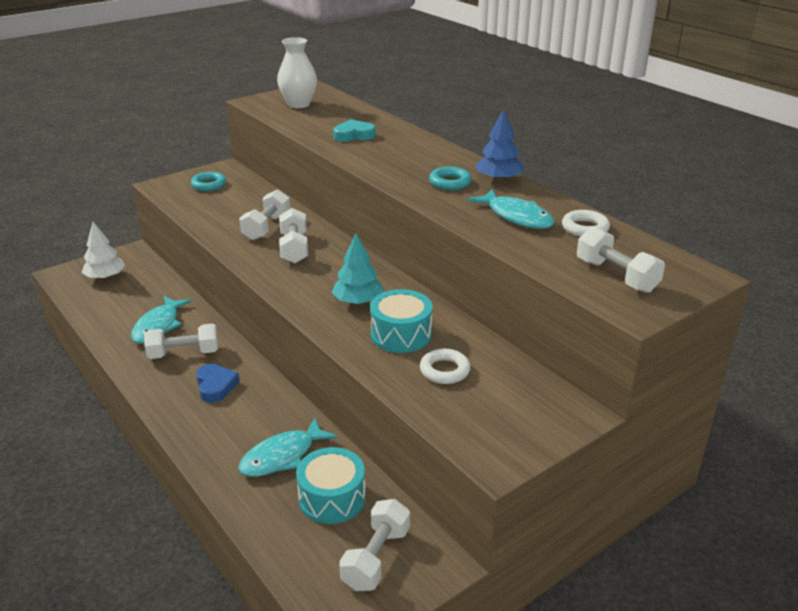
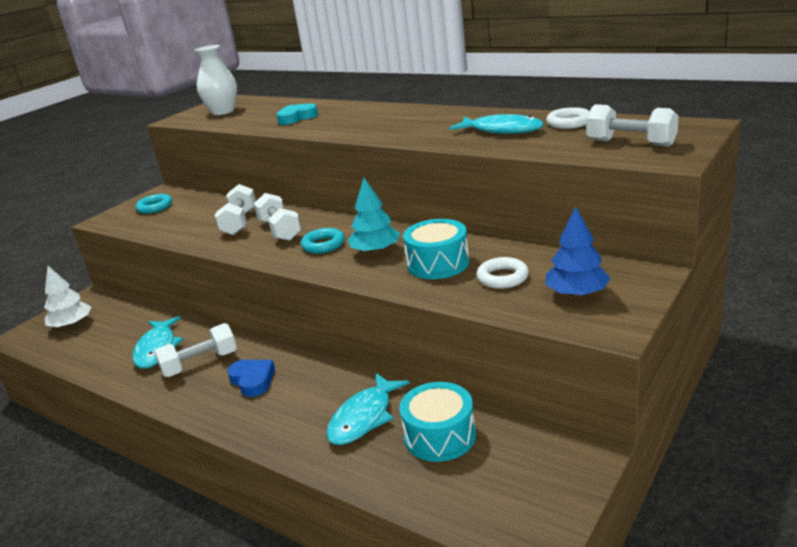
camera: 15 degrees left, 5 degrees down
(376, 558) = (521, 471): white dumbbell -> none
(450, 182) = (418, 125): turquoise ring -> turquoise ring (323, 245)
(498, 179) = (460, 113): blue tree -> blue tree (577, 293)

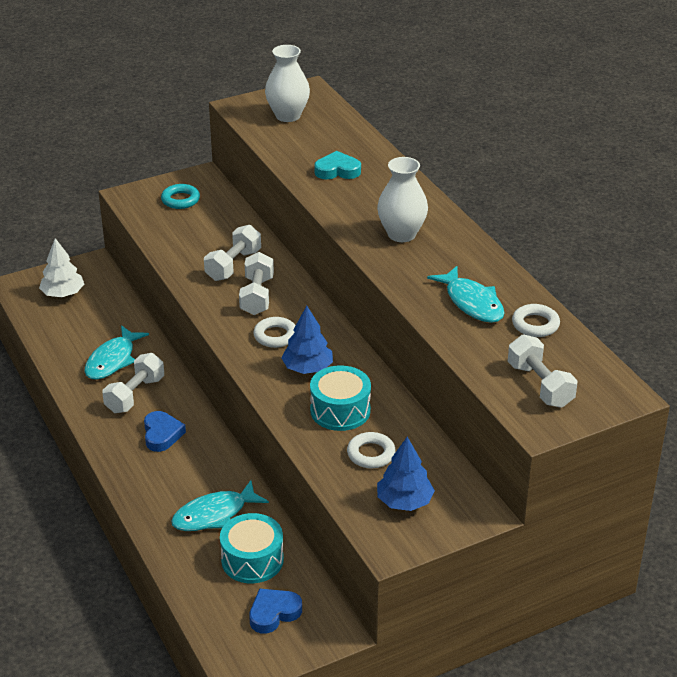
camera: 25 degrees right, 10 degrees up
(200, 363) = (135, 395): white dumbbell -> white dumbbell turned 60 degrees counterclockwise
(323, 245) = (275, 336): turquoise ring -> white ring
(375, 251) = (307, 368): turquoise tree -> blue tree
(392, 124) = (401, 234): none -> white vase
(511, 471) = (273, 613): none -> blue heart

